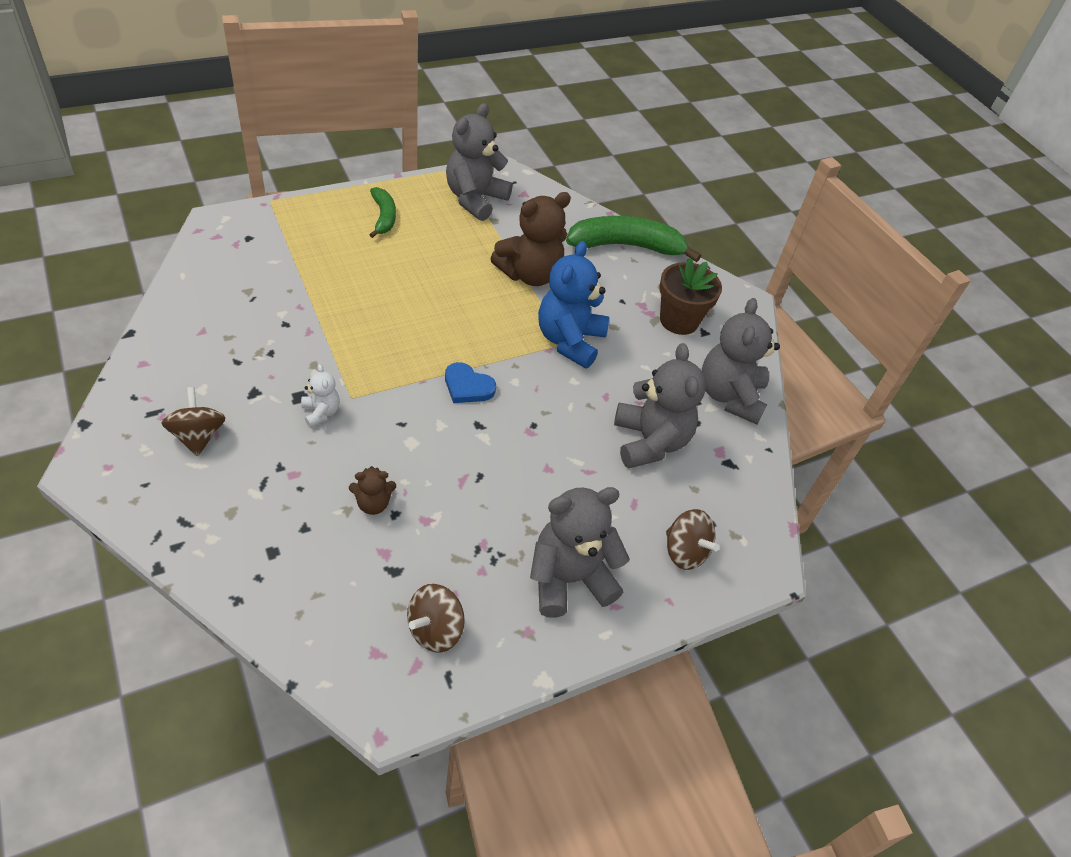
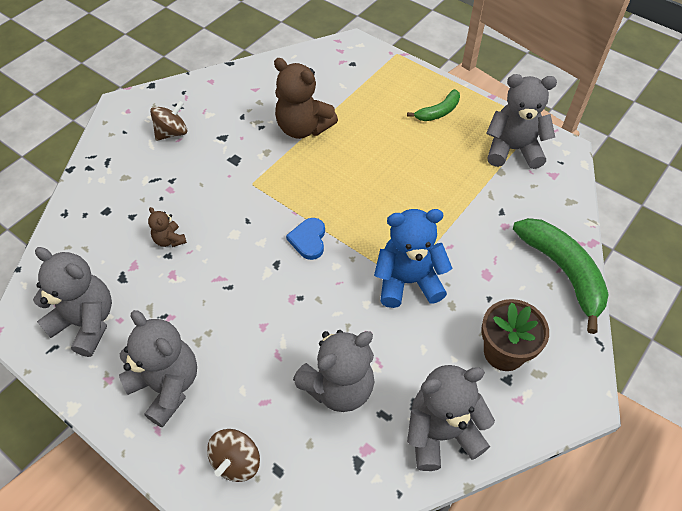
camera: 70 degrees right, 5 degrees up
(321, 412) = (228, 176): white teddy bear -> none
(435, 629) = (86, 323): brown spinning top -> grey teddy bear
(530, 274) = (460, 222): brown teddy bear -> brown teddy bear (303, 128)

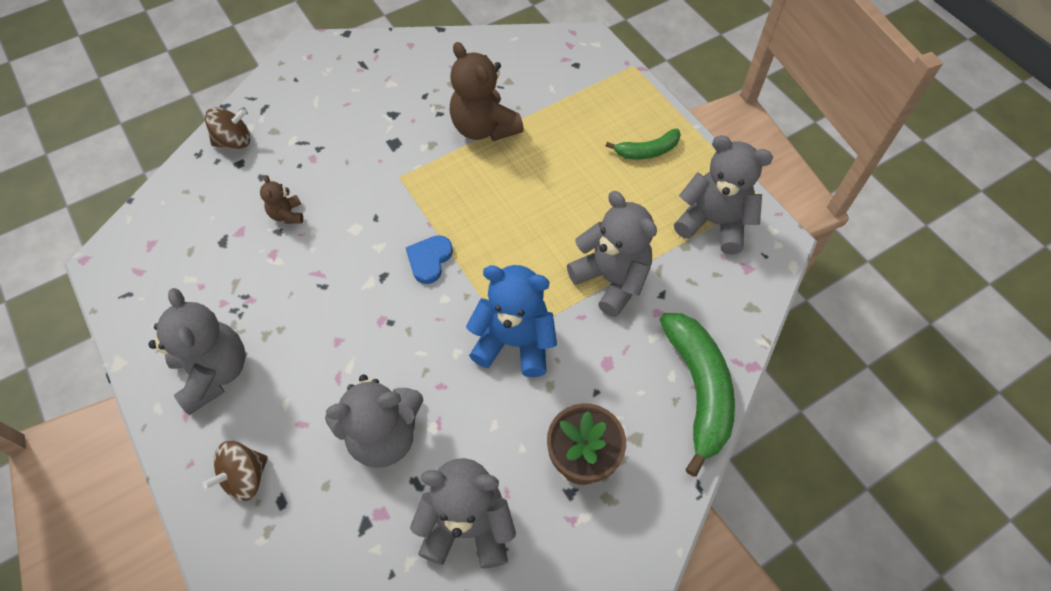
camera: 20 degrees right, 5 degrees up
(86, 323) = (168, 278): grey teddy bear -> grey teddy bear (611, 279)
(172, 133) = (343, 94): brown spinning top -> brown spinning top (234, 141)

